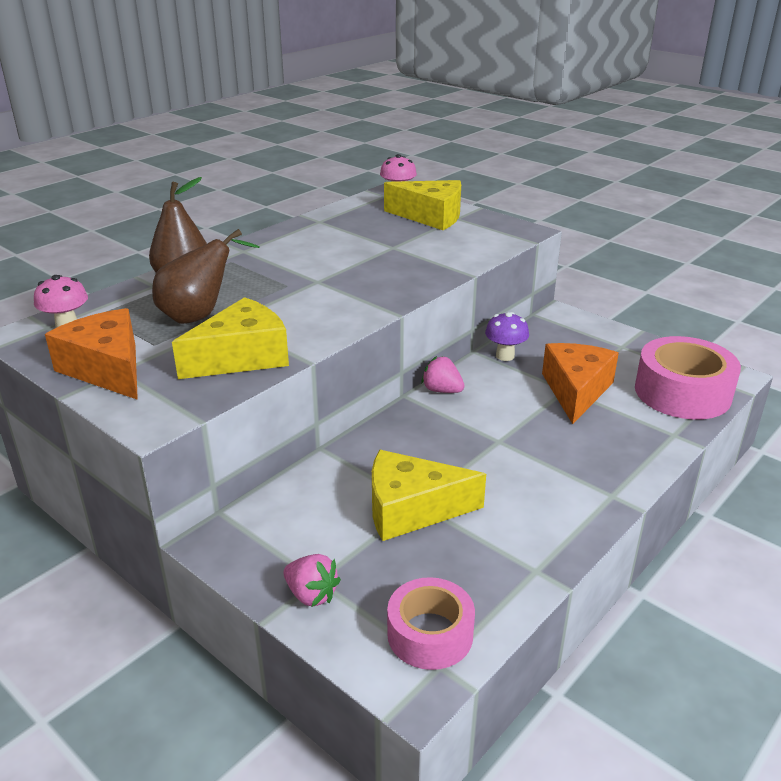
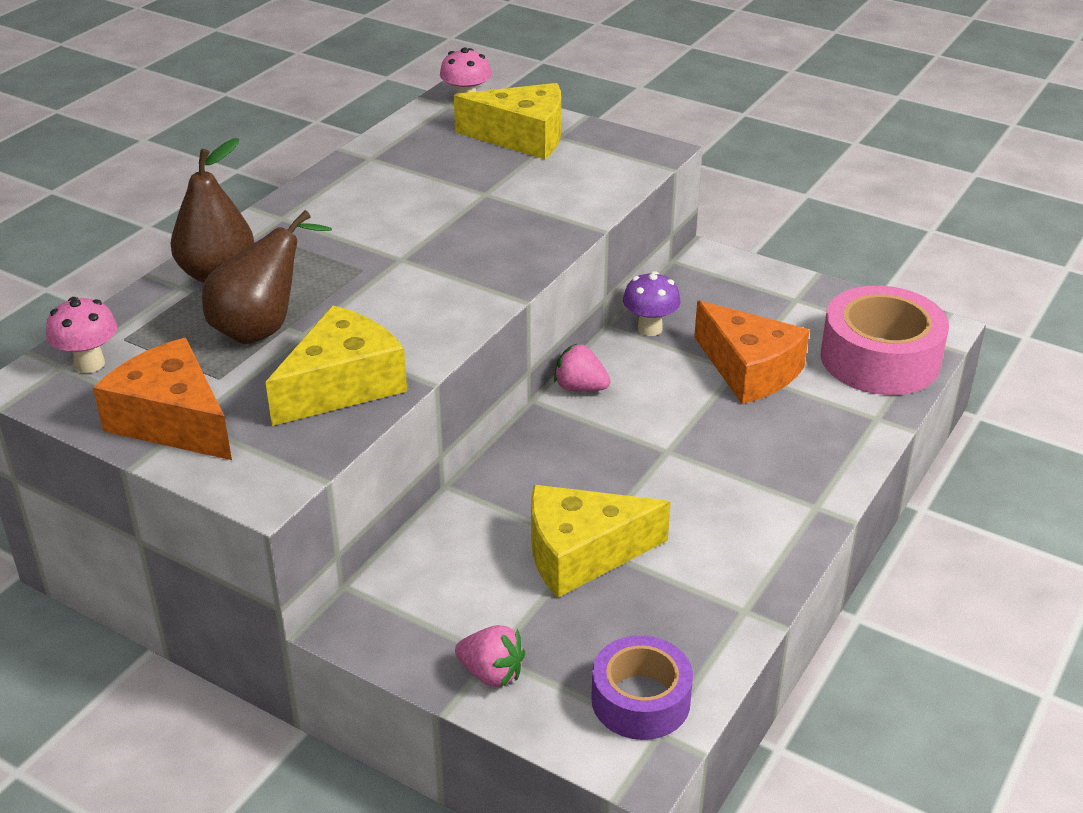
camera: 10 degrees left, 5 degrees up
(430, 634) = (640, 700): pink tape -> purple tape
(576, 391) = (749, 370): orange cheese -> orange cheese turned 135 degrees clockwise

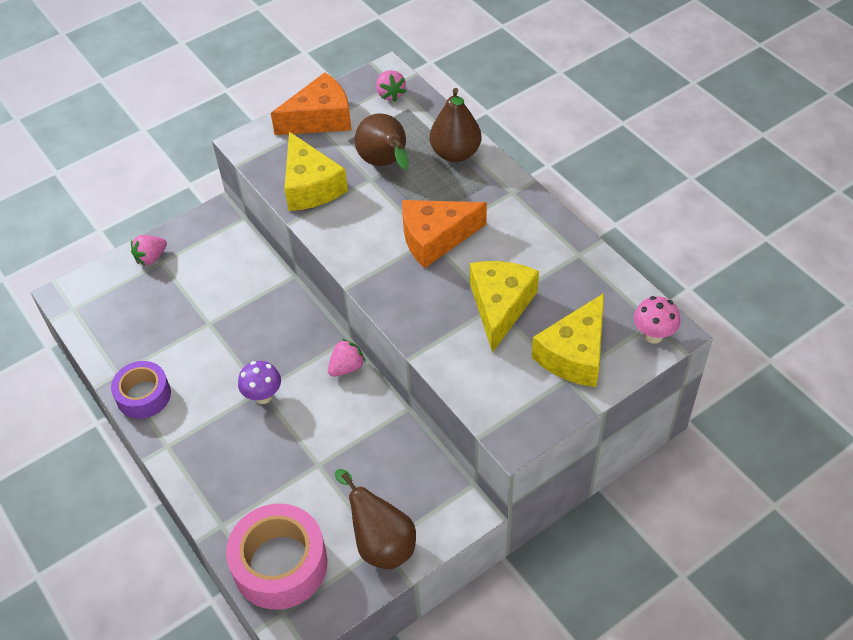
camera: 115 degrees right, 15 degrees up
(89, 364) = (390, 94): pink mushroom -> pink strawberry
(581, 553) = (204, 318): yellow cheese -> yellow cheese (500, 306)
(640, 700) = (95, 308): purple tape -> purple tape (143, 395)
(650, 329) = (391, 432): purple mushroom -> purple mushroom (263, 396)
(749, 370) = (313, 472): orange cheese -> orange cheese (435, 238)
(792, 300) = (381, 543): none -> brown pear

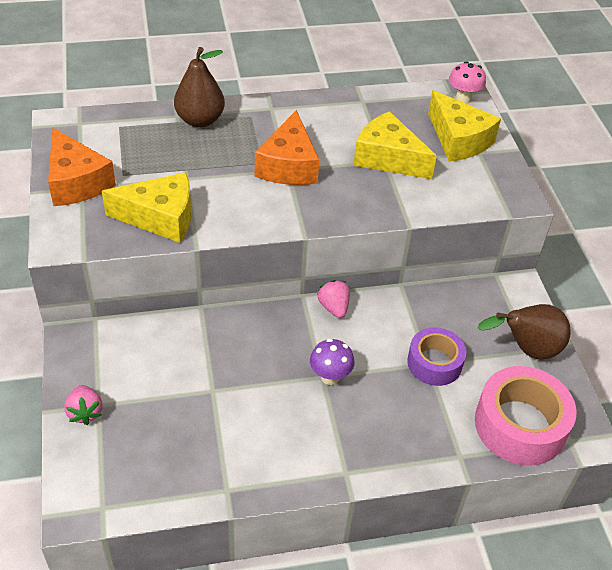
camera: 70 degrees left, 5 degrees down
(143, 395) = (270, 474): purple tape -> purple tape (434, 363)
(320, 118) = (76, 182): orange cheese -> orange cheese turned 150 degrees clockwise
(385, 163) = (175, 162): brown pear -> none
(390, 94) = (89, 129): pink strawberry -> none

